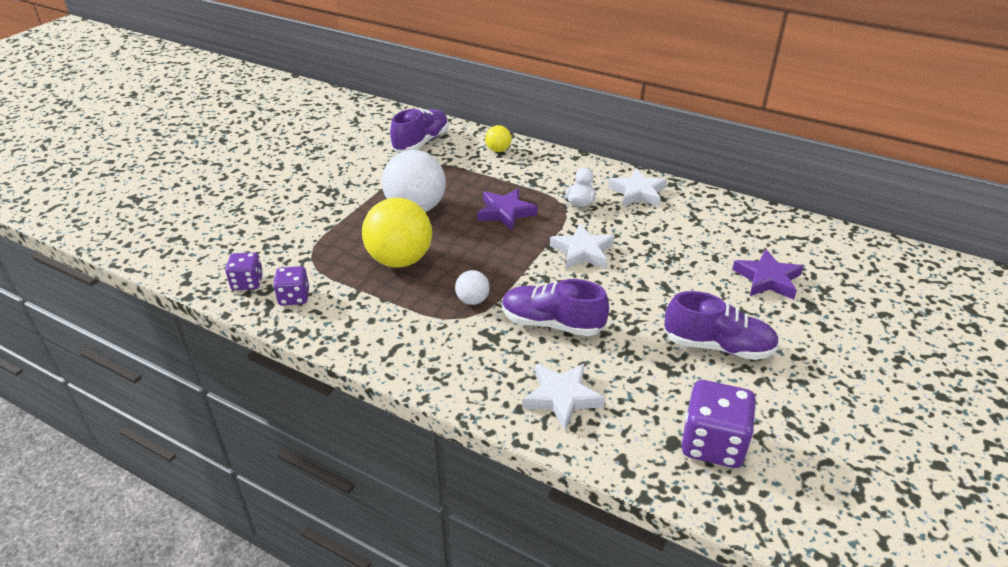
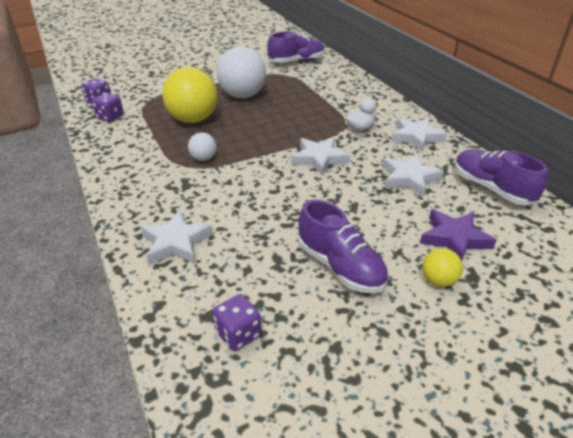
camera: 35 degrees right, 0 degrees up
(498, 150) = (343, 80): yellow ball -> yellow ball (438, 280)
(505, 212) = (297, 116): purple star -> none
(552, 323) = (235, 194): purple shoe -> purple shoe (491, 189)
(678, 238) = (409, 178): none -> white star
(712, 443) = (238, 334): purple dice -> purple dice, size x0.60

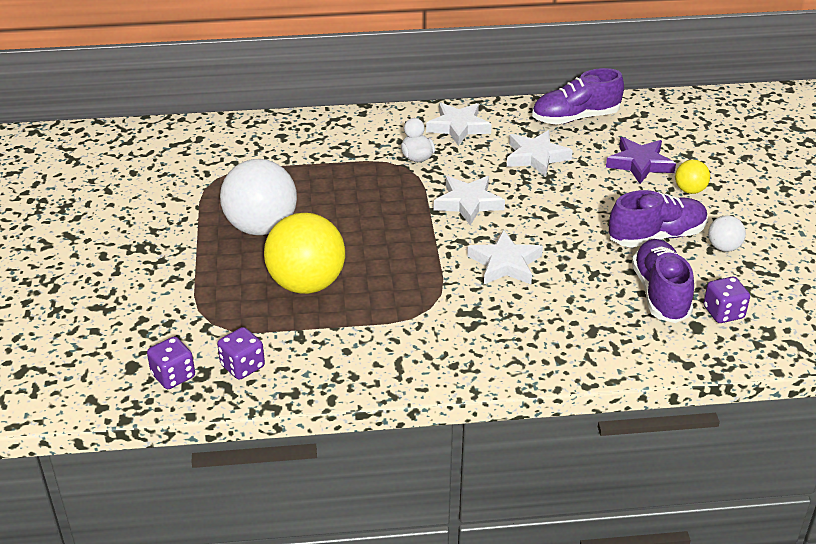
camera: 70 degrees left, 0 degrees up
(176, 242) = (583, 334): white star -> white star (505, 264)
(203, 158) = (420, 290): white ball -> white ball (723, 247)
(296, 61) = (182, 156): purple shoe -> purple shoe (660, 294)

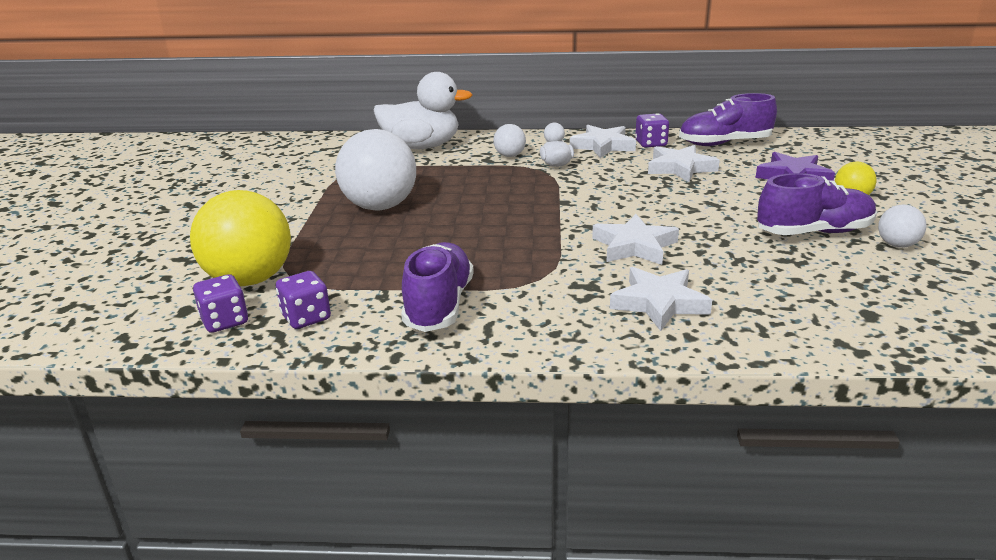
camera: 10 degrees right, 10 degrees down
(275, 137) = (421, 147): none -> white duck
(306, 284) = (408, 251): yellow ball -> yellow ball (249, 279)
(369, 146) = (510, 155): none -> white ball
(468, 203) = (602, 198): white star -> white star (659, 303)
(660, 294) = (820, 281): purple shoe -> purple shoe (439, 305)
(723, 313) = (904, 303): purple dice -> purple dice (651, 144)

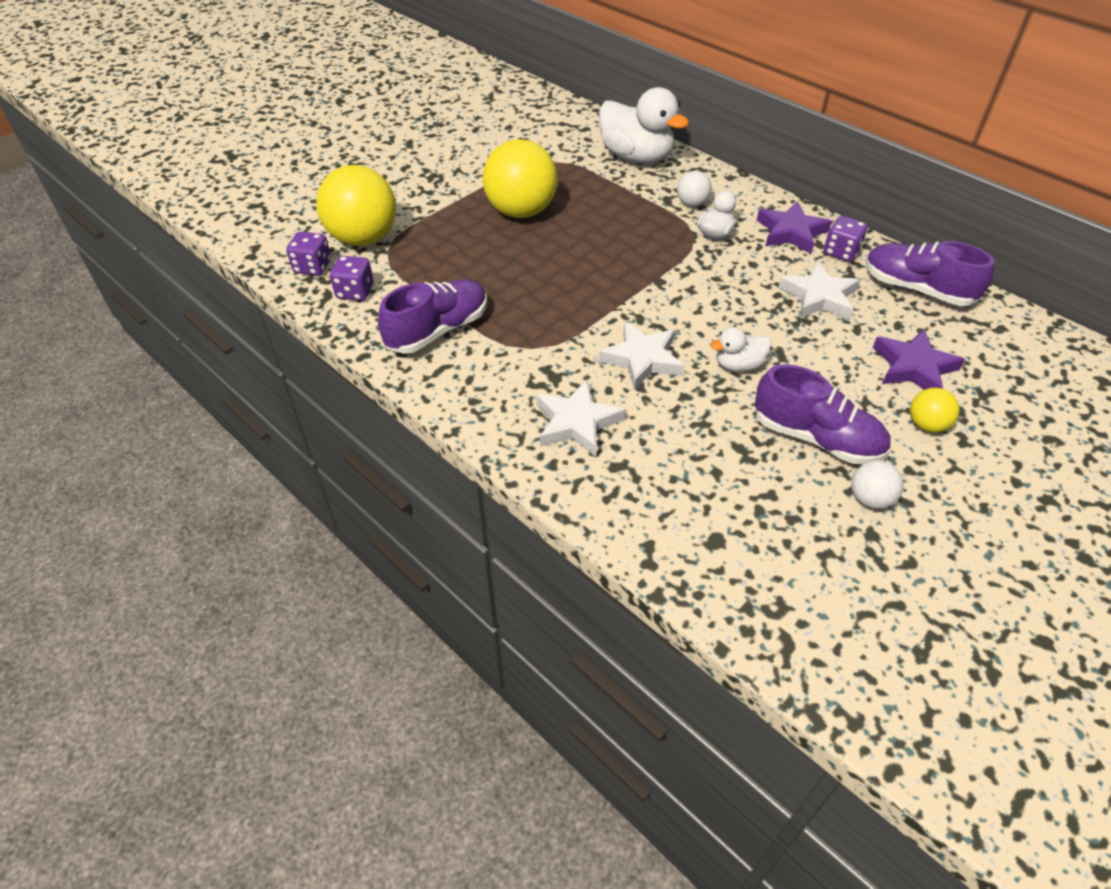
camera: 40 degrees right, 20 degrees up
(380, 206) = (521, 211): white ball -> yellow ball
(603, 146) = (791, 232): white star -> purple star
(700, 220) = (738, 365): none -> white duck

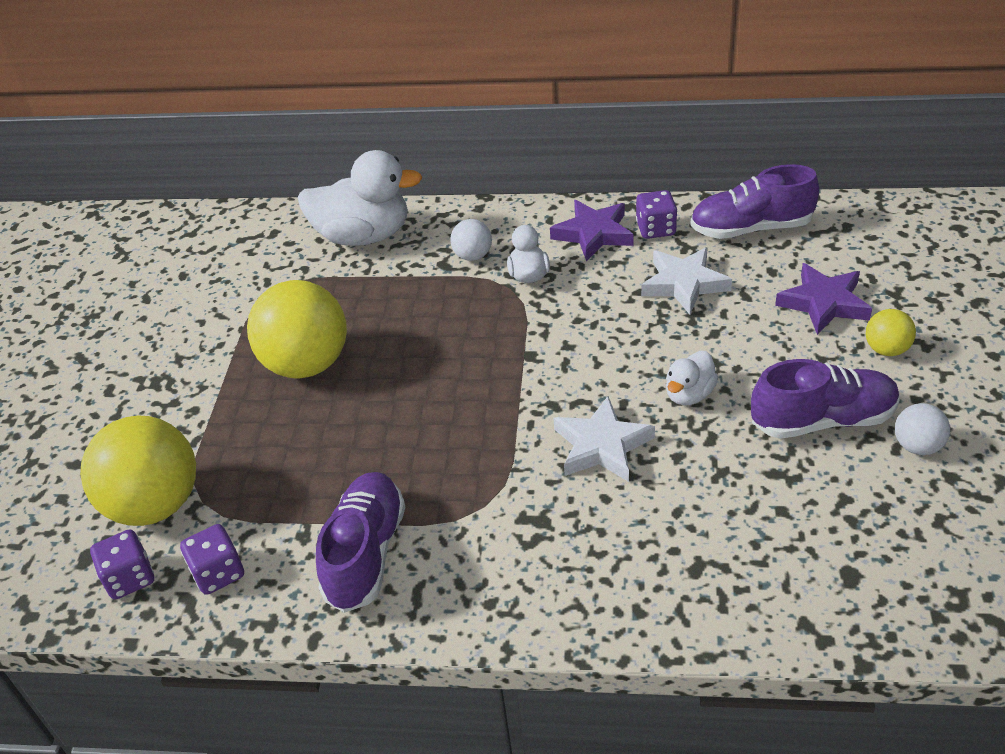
camera: 35 degrees left, 5 degrees down
(576, 423) = (613, 552): white star -> none

